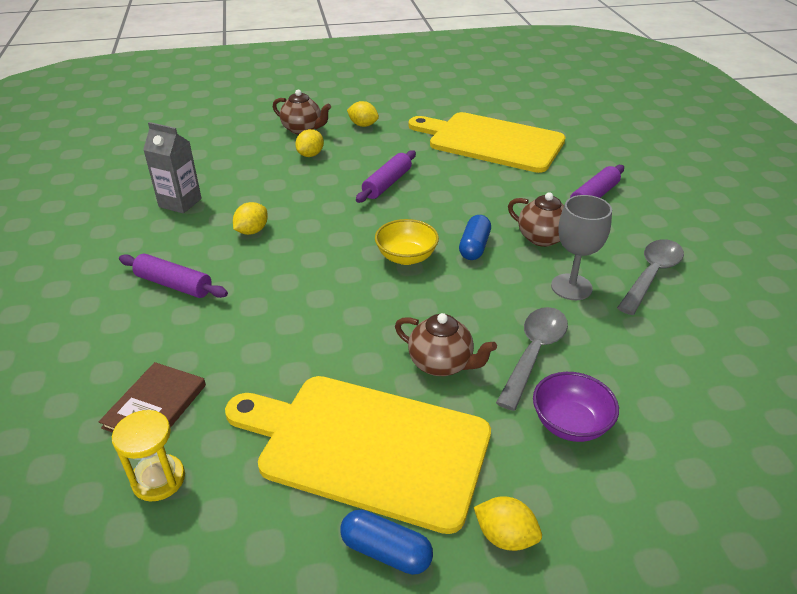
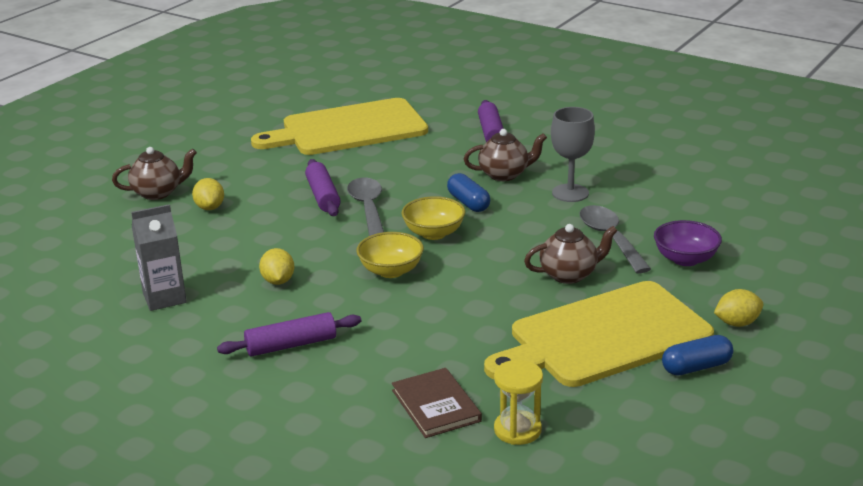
camera: 45 degrees left, 10 degrees down
(326, 269) = (391, 271): none -> yellow bowl
(363, 125) = (210, 164): yellow lemon -> none
(651, 275) = (604, 162): grey spoon -> grey spoon (368, 209)

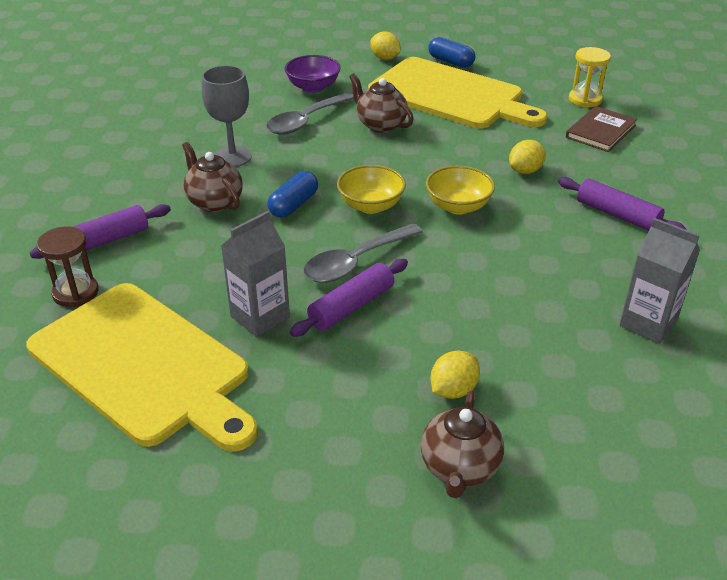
camera: 120 degrees left, 10 degrees up
(158, 193) = (459, 468): brown teapot -> brown teapot turned 120 degrees counterclockwise
(278, 281) = (541, 263): yellow lemon -> yellow lemon (525, 171)
(350, 166) = (260, 317): none -> grey carton
(441, 119) = (75, 293): none -> brown hourglass

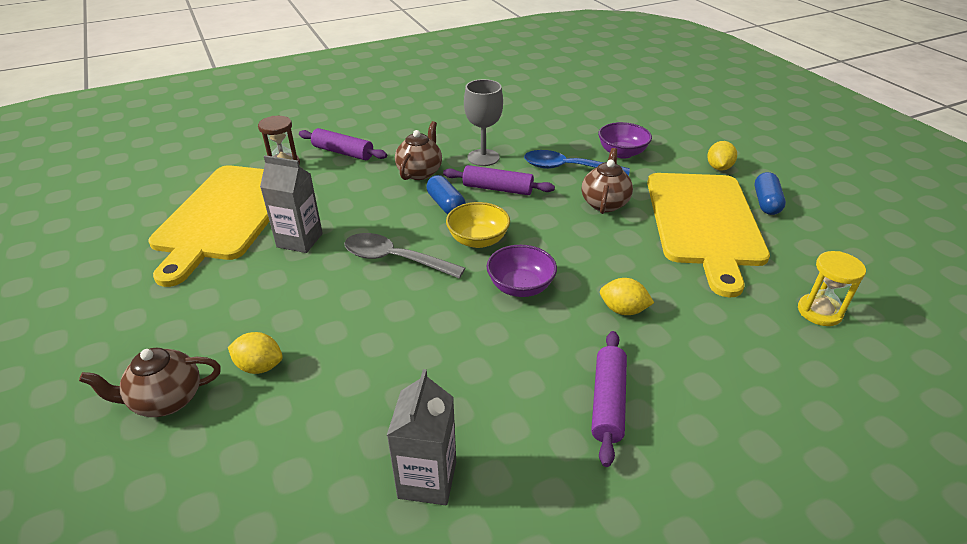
camera: 60 degrees right, 0 degrees up
(293, 205) = (446, 205): blue capsule -> blue capsule turned 60 degrees clockwise
(306, 121) = (567, 168): grey spoon -> blue spoon
(351, 306) = (336, 277): purple rolling pin -> purple rolling pin (497, 188)
(458, 206) = (520, 287): yellow bowl -> purple bowl
(600, 131) = (765, 343): brown book -> none

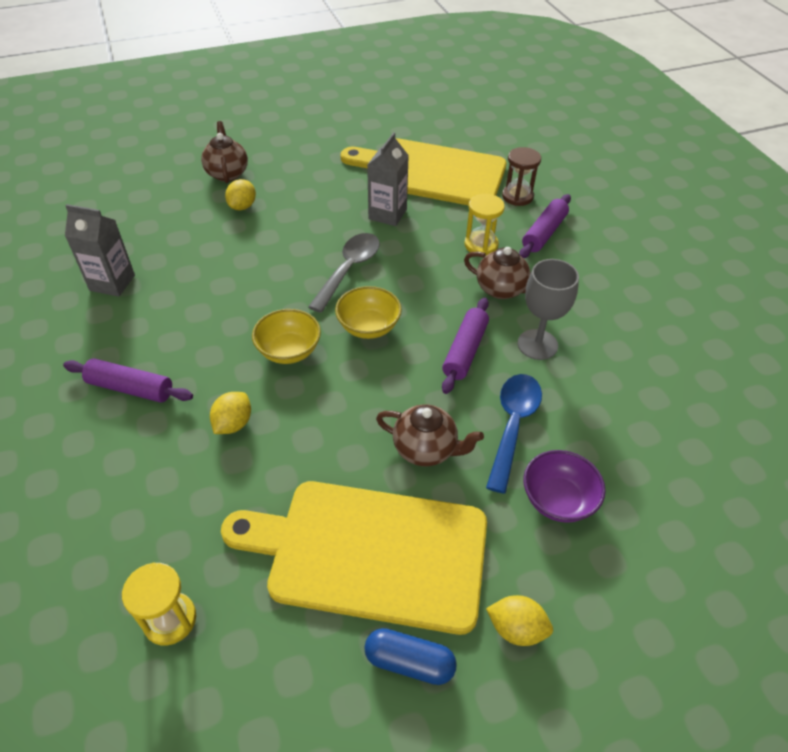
camera: 95 degrees right, 10 degrees up
(358, 183) = (481, 245): none -> yellow hourglass
(446, 205) = (435, 307): blue capsule -> none
(520, 287) = (289, 351): purple bowl -> yellow bowl

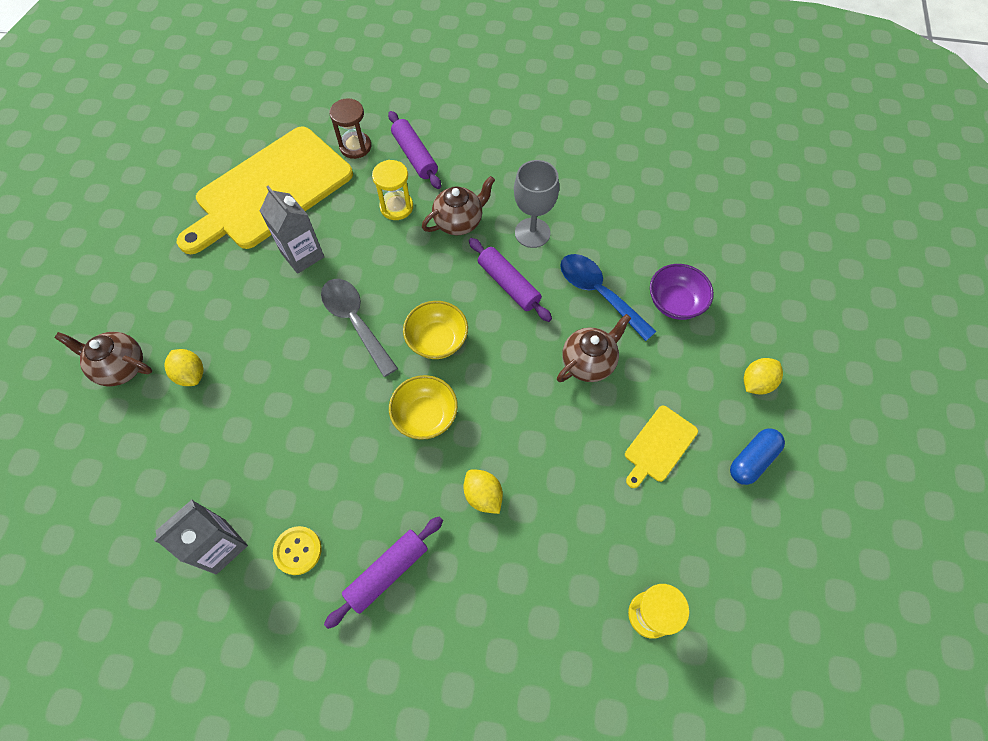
camera: 60 degrees left, 15 degrees up
(127, 326) = (298, 550): none -> yellow button
(369, 552) = (659, 446): yellow cutting board -> yellow cutting board, size x0.43

